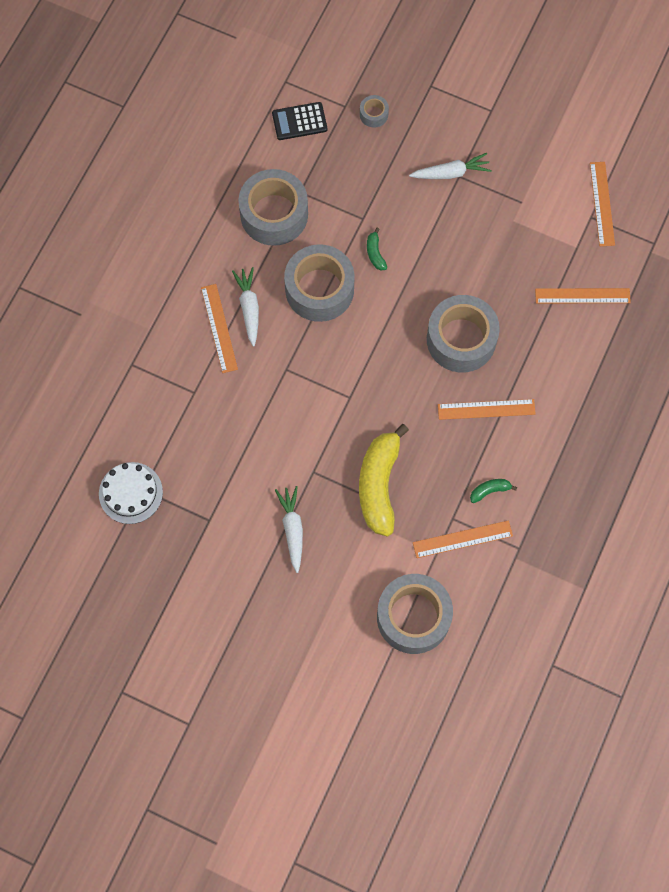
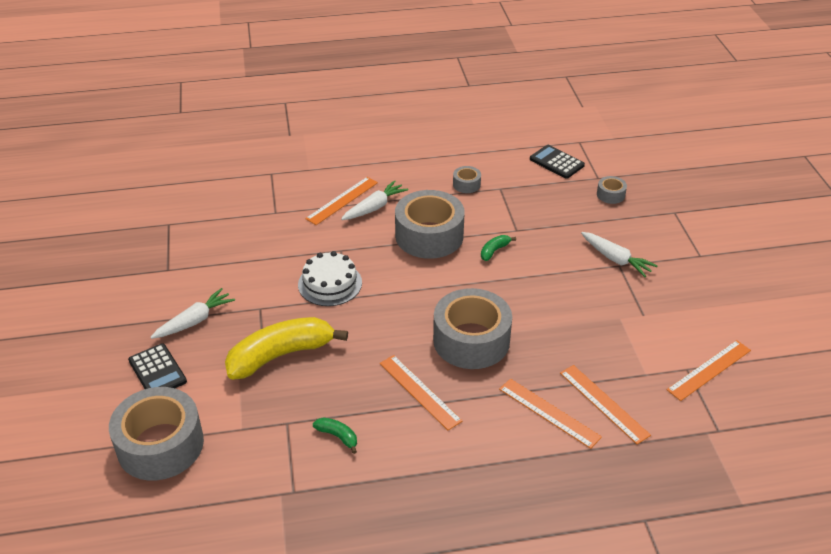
camera: 55 degrees right, 30 degrees down
(130, 493) = (161, 219): white cake -> white cake (330, 283)
(274, 214) = (466, 184): grey tape -> grey tape, size x0.43
(332, 584) = (157, 371): none -> black calculator
(462, 539) = (270, 441): orange ruler -> orange ruler (549, 413)

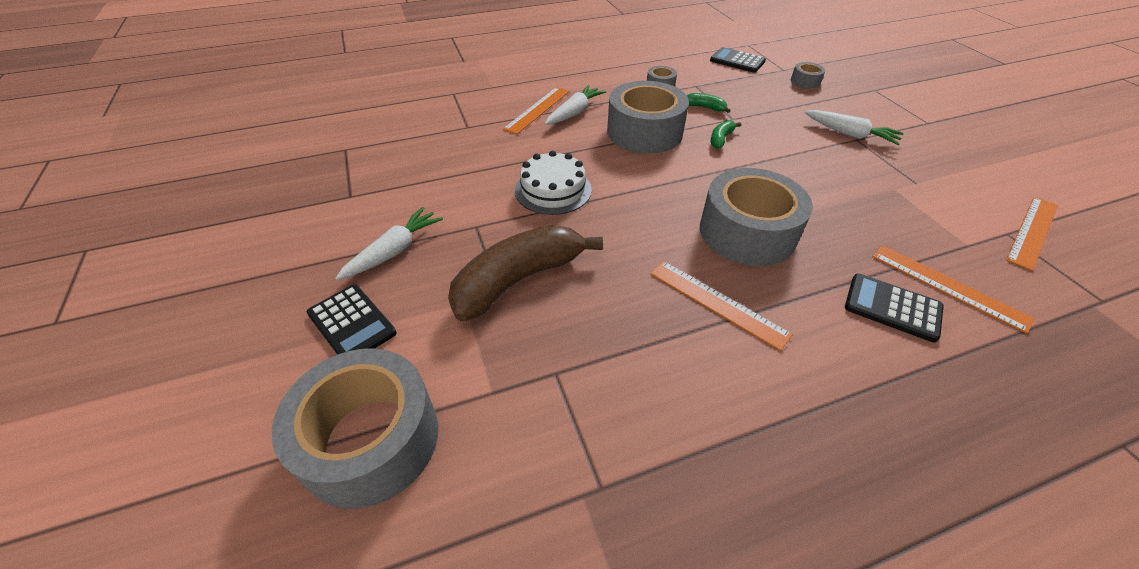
camera: 10 degrees left, 5 degrees up
(281, 355) = (519, 280): yellow banana -> brown banana
(338, 436) = (635, 383): green banana -> green banana (705, 107)
(549, 413) = (892, 307): orange ruler -> black calculator

